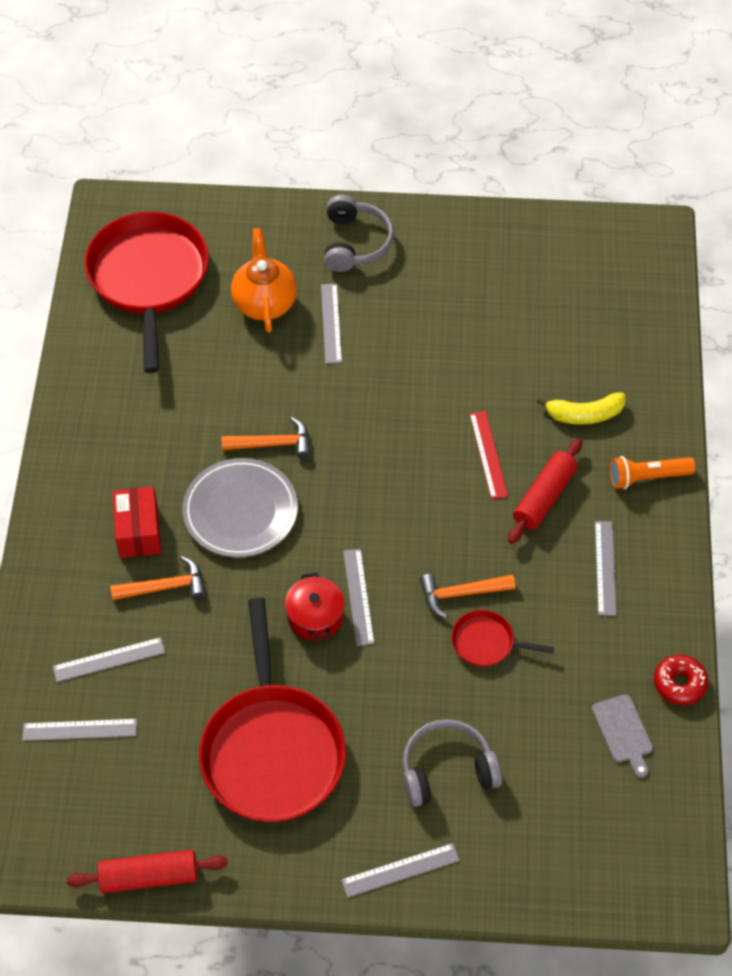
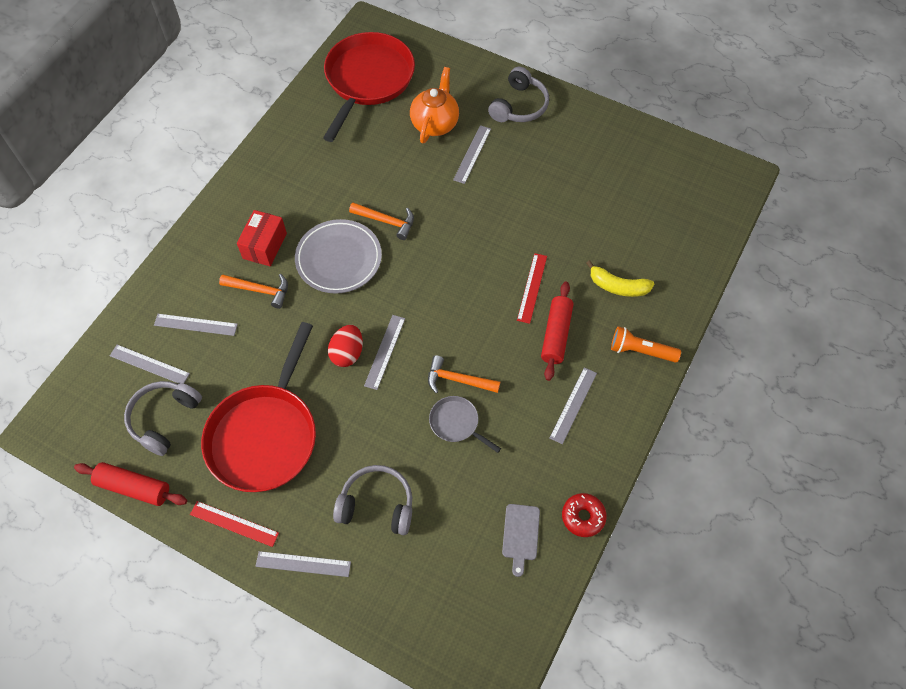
camera: 25 degrees right, 5 degrees up
(137, 784) = (164, 419): none -> grey headphones
(294, 862) = (234, 523): none -> red ruler
(315, 617) = (347, 353): red pot -> red egg
(486, 642) = (456, 423): red pan -> grey pan
(544, 497) = (556, 334): red rolling pin -> red rolling pin turned 45 degrees counterclockwise

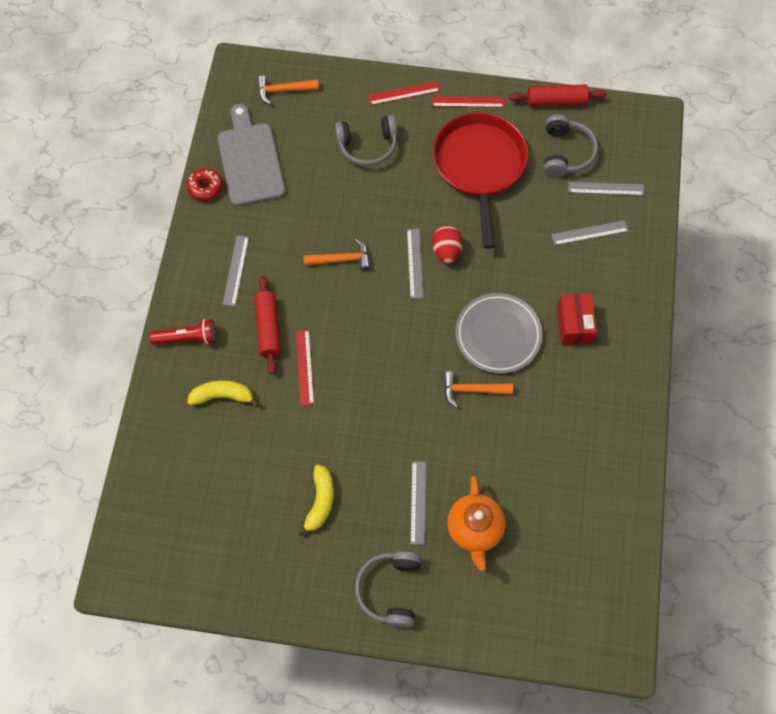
camera: 160 degrees right, 5 degrees up
(260, 290) = (553, 281): orange hammer -> orange hammer (283, 90)
(303, 564) = (403, 93): grey ruler -> red ruler
(368, 80) = (577, 565): red pan -> none
(456, 423) = (329, 224): grey pan -> none
(520, 535) = (250, 160): grey cutting board -> grey cutting board, size x2.01
(554, 178) = (320, 501): none -> yellow banana
(641, 351) = (187, 338): orange flashlight -> red flashlight

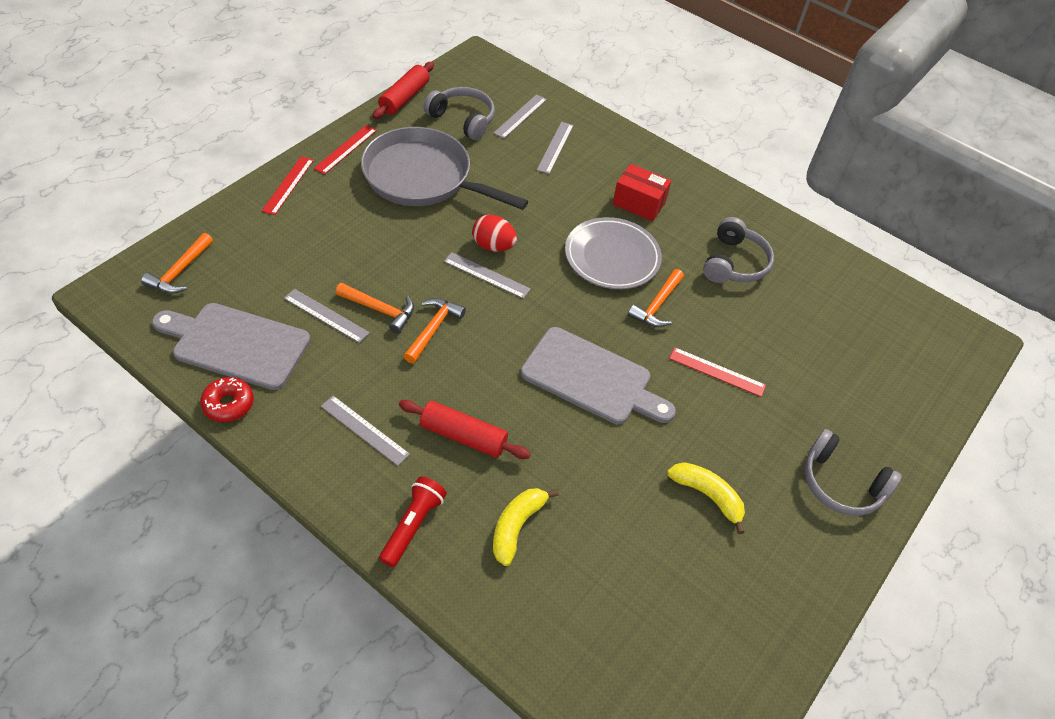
camera: 65 degrees left, 15 degrees down
(304, 367) = (536, 427): red ruler -> red ruler (717, 372)
(335, 219) = (380, 310): none -> orange hammer
(367, 146) = (320, 241): grey headphones -> grey headphones (734, 263)
(369, 380) = (591, 378): none -> grey cutting board
(418, 502) = (754, 409): grey ruler -> grey ruler (326, 315)
(474, 529) = (806, 379): orange teapot -> none
(479, 166) = (423, 177): red pan -> grey pan

